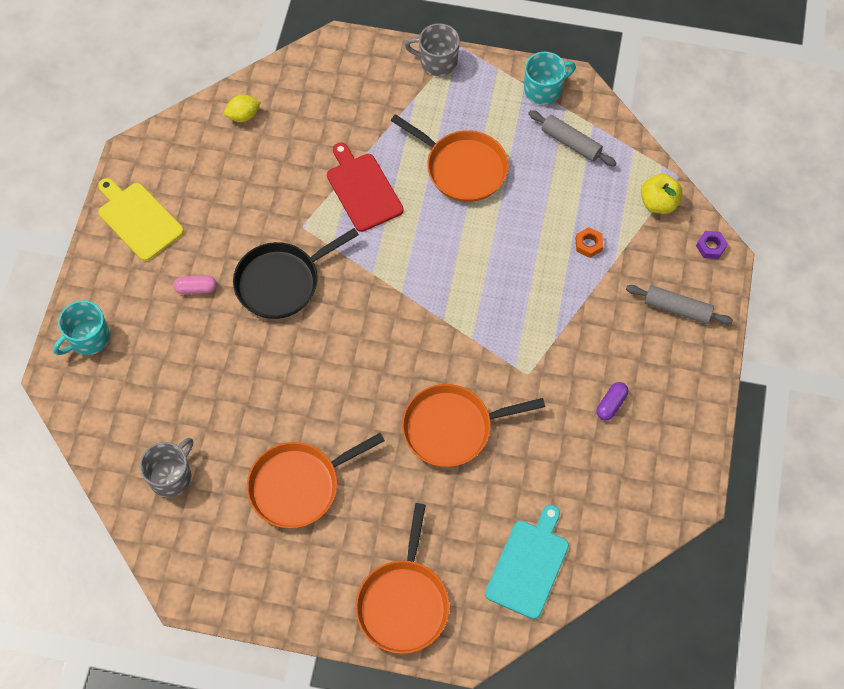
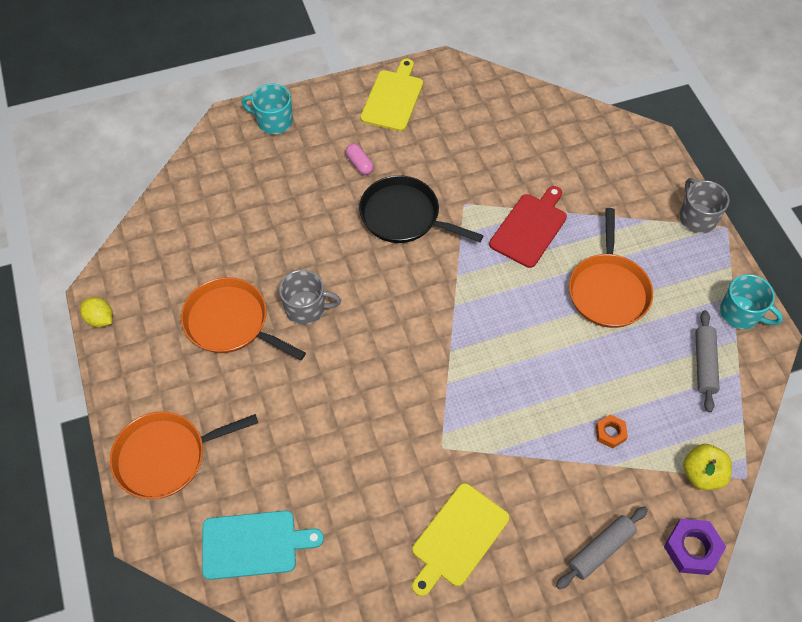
camera: 60 degrees right, 5 degrees down
(171, 476) = (190, 232): grey mug -> grey mug (306, 308)
(243, 116) = (533, 114): yellow lemon -> yellow lemon (100, 319)
(452, 428) = (350, 411): orange pan -> none
(611, 404) = (458, 537): purple capsule -> yellow cutting board
(677, 309) = (600, 550): grey rolling pin -> grey rolling pin turned 60 degrees clockwise
(710, 247) = (692, 549): purple nut -> purple nut, size x1.64

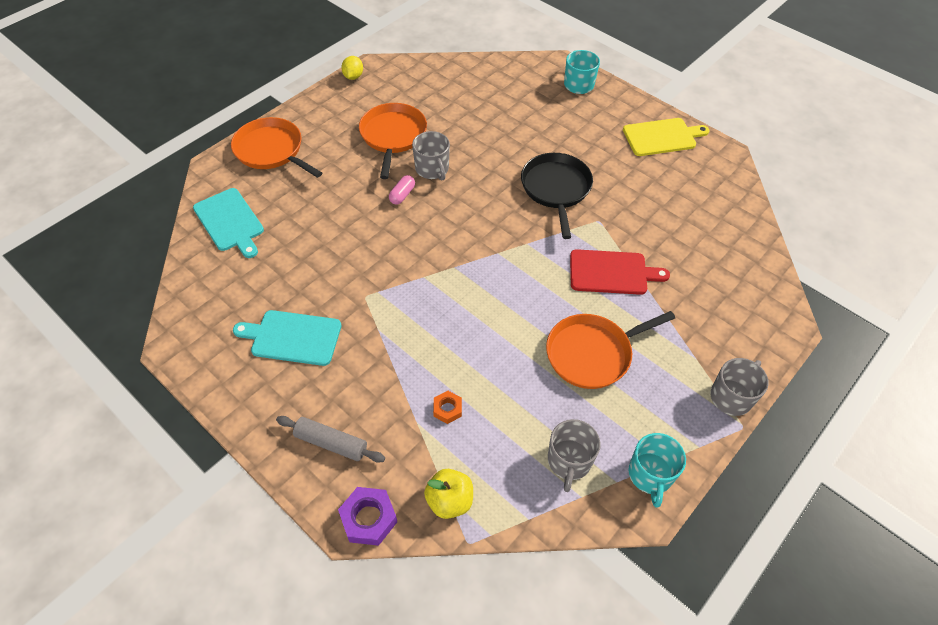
camera: 60 degrees right, 5 degrees down
(359, 164) = (582, 144): pink capsule -> pink capsule (402, 195)
(458, 537) = (293, 337): yellow cutting board -> turquoise cutting board
(704, 364) = (569, 461): grey rolling pin -> grey mug

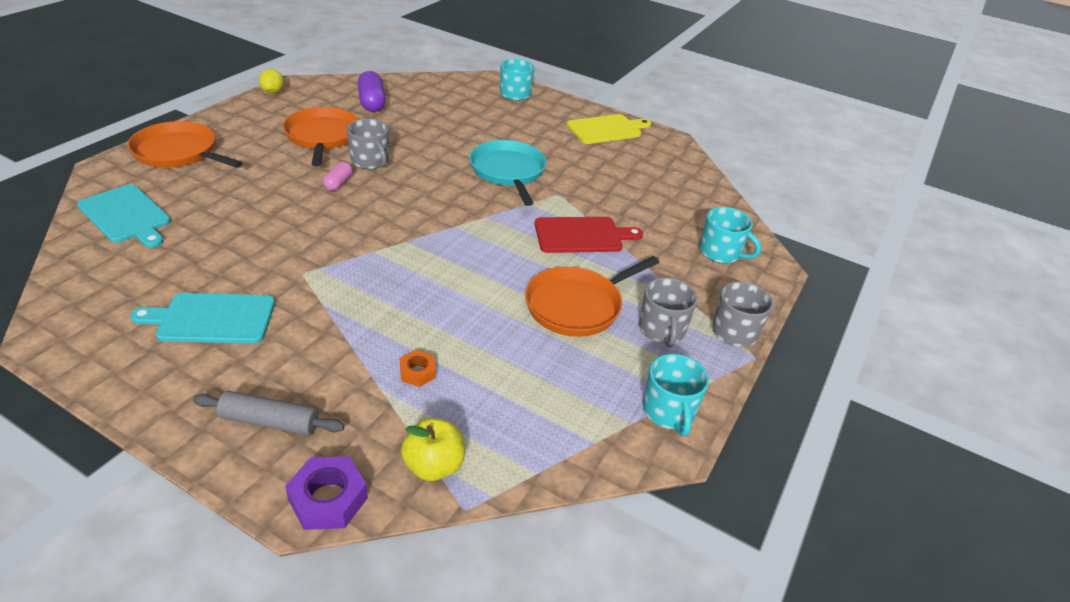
camera: 15 degrees left, 15 degrees down
(441, 93) = (372, 102): none -> purple capsule
(556, 189) = (508, 172): black pan -> turquoise pan
(569, 461) = (573, 408): grey mug -> grey mug (662, 330)
(741, 304) = (721, 253): none -> turquoise mug

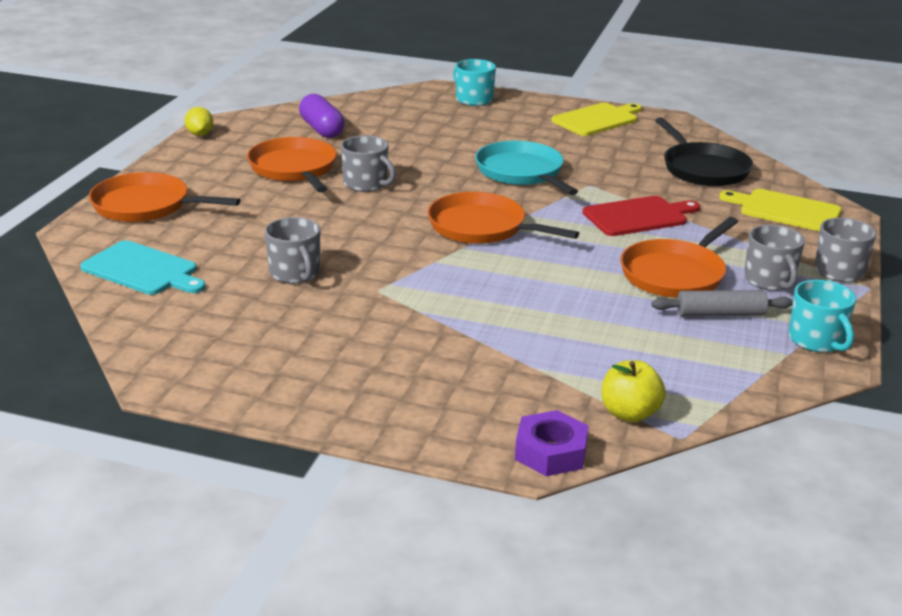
camera: 10 degrees left, 10 degrees down
(212, 318) = (317, 340): turquoise cutting board -> none
(246, 242) = (295, 273): none -> grey mug
(270, 421) = (447, 408): grey rolling pin -> grey rolling pin (720, 314)
(338, 183) = (348, 208): pink capsule -> none
(417, 372) = (559, 349): orange nut -> none
(437, 222) = (481, 227): none -> orange pan
(670, 195) = (703, 169): none -> black pan
(721, 253) = (786, 210): turquoise mug -> yellow cutting board

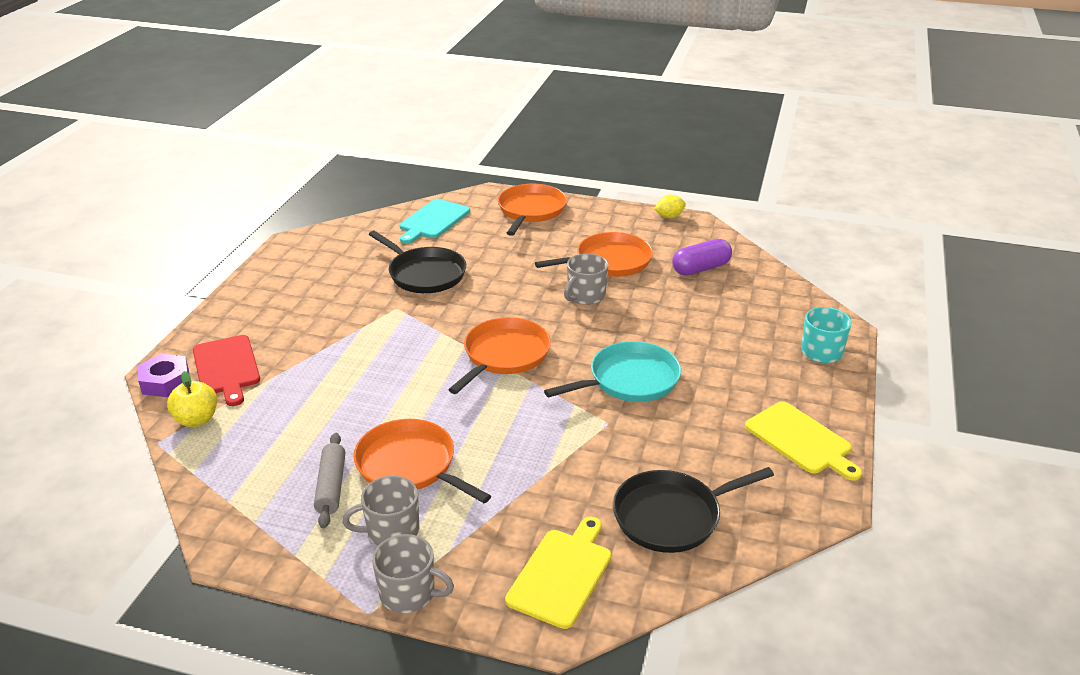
camera: 90 degrees right, 5 degrees up
(295, 273) = (424, 274): grey mug -> black pan
(638, 216) = (534, 452): red cutting board -> red cutting board (226, 367)
(817, 340) = (271, 546): turquoise mug -> none

